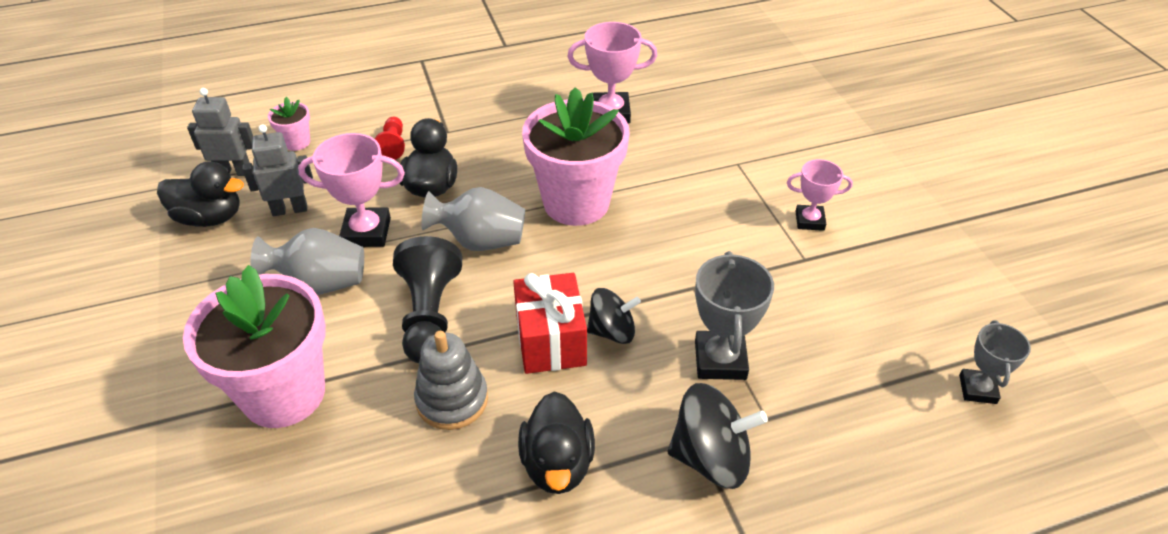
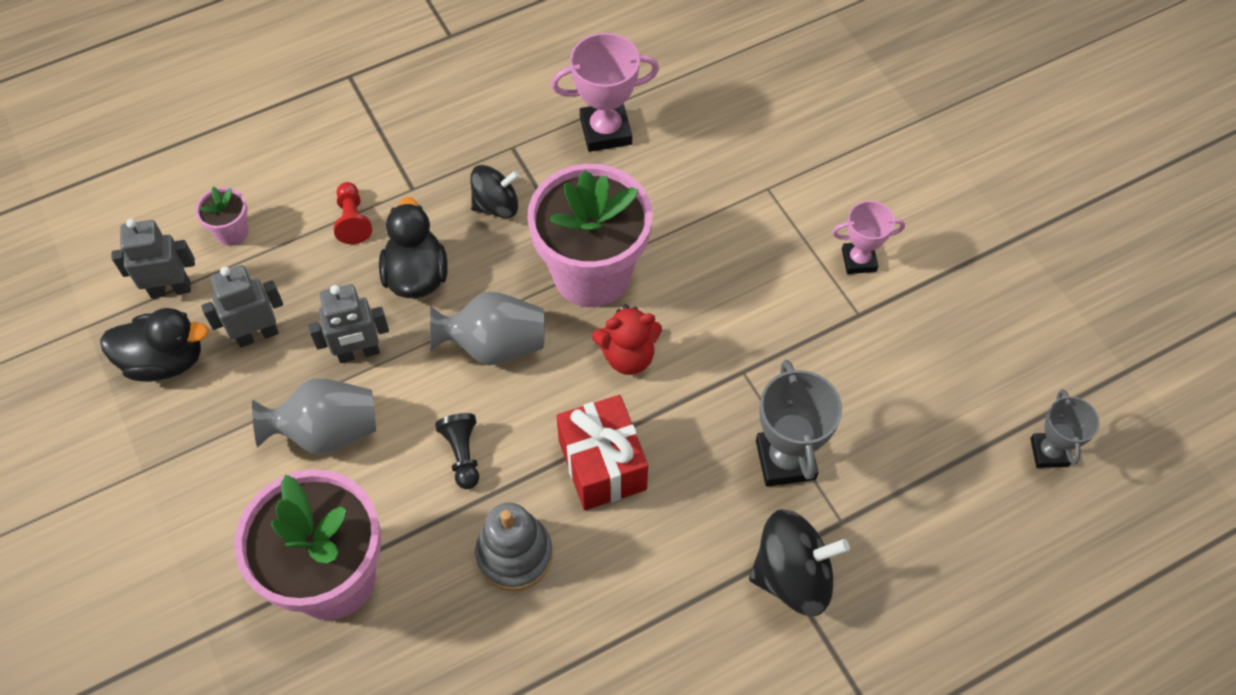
camera: 10 degrees left, 15 degrees up
(366, 232) = (359, 353): pink trophy -> grey robot
(429, 316) = (462, 454): black pawn -> black pawn, size x0.53
(557, 464) = (640, 609): black duck -> none
(593, 263) = (628, 356): none -> red teddy bear
(612, 331) = (666, 442): black spinning top -> black spinning top (496, 205)

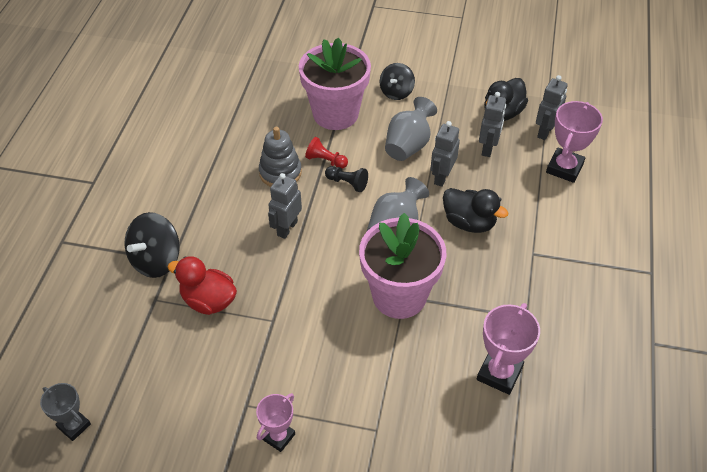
camera: 130 degrees right, 10 degrees down
(232, 232) = (564, 168): pink flower pot -> pink trophy
(353, 220) = (531, 217): red pawn -> red pawn (325, 161)
(496, 205) = (487, 283): black spinning top -> black spinning top (396, 92)
(602, 465) = (287, 228): red gift -> grey robot
(628, 356) = (333, 277): red teddy bear -> none
(785, 460) = (208, 301): grey trophy -> red duck

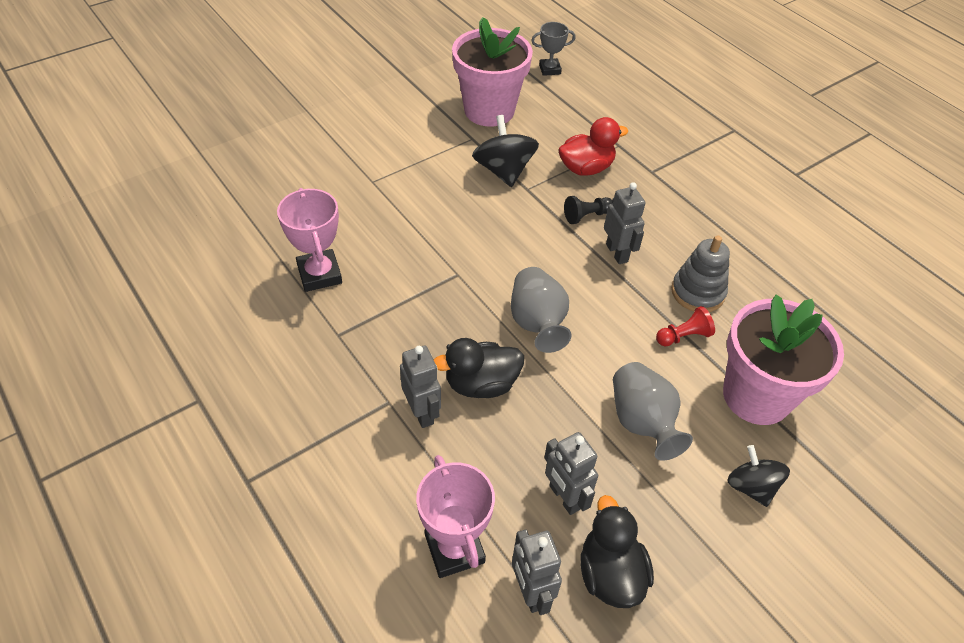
camera: 130 degrees right, 0 degrees up
(156, 260) = (660, 164): black spinning top -> black spinning top (504, 171)
(278, 436) = (430, 138): pink trophy -> none
(347, 183) = (633, 331): black pawn -> black pawn (586, 216)
(399, 296) = (462, 271): pink flower pot -> pink flower pot (489, 110)
(441, 177) = (564, 413): grey robot -> grey robot (422, 412)

